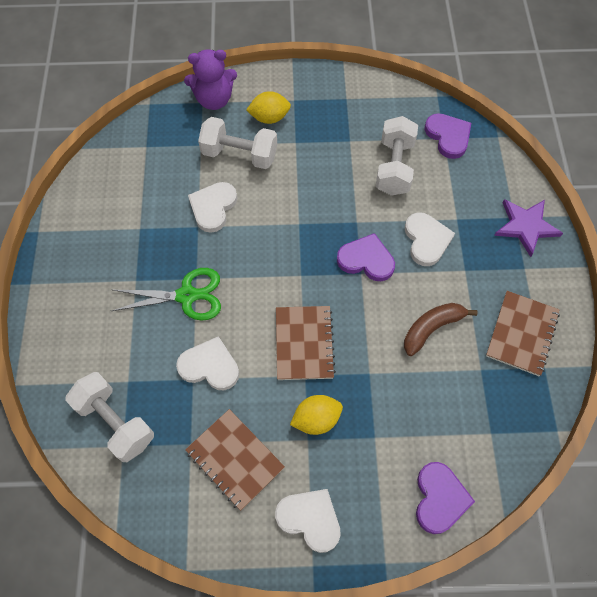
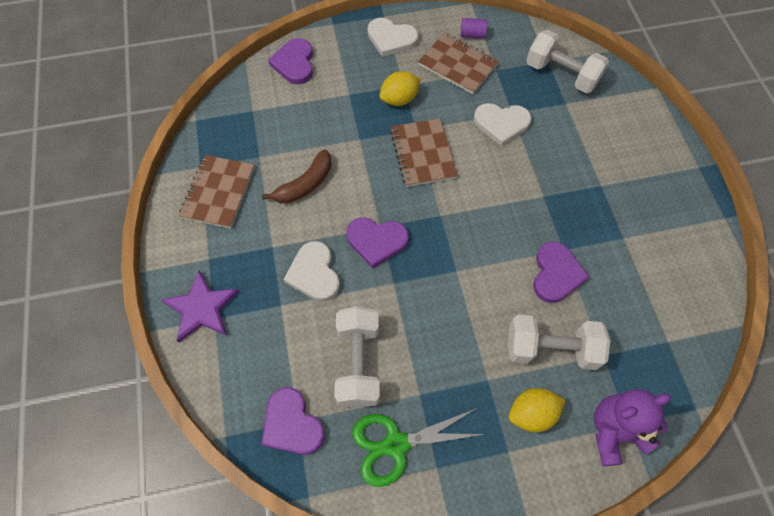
camera: 170 degrees right, 0 degrees up
(187, 296) = (545, 178): green scissors -> green scissors (396, 444)
(202, 507) = (472, 35): none -> purple cylinder
(213, 207) = (556, 274): white heart -> purple heart

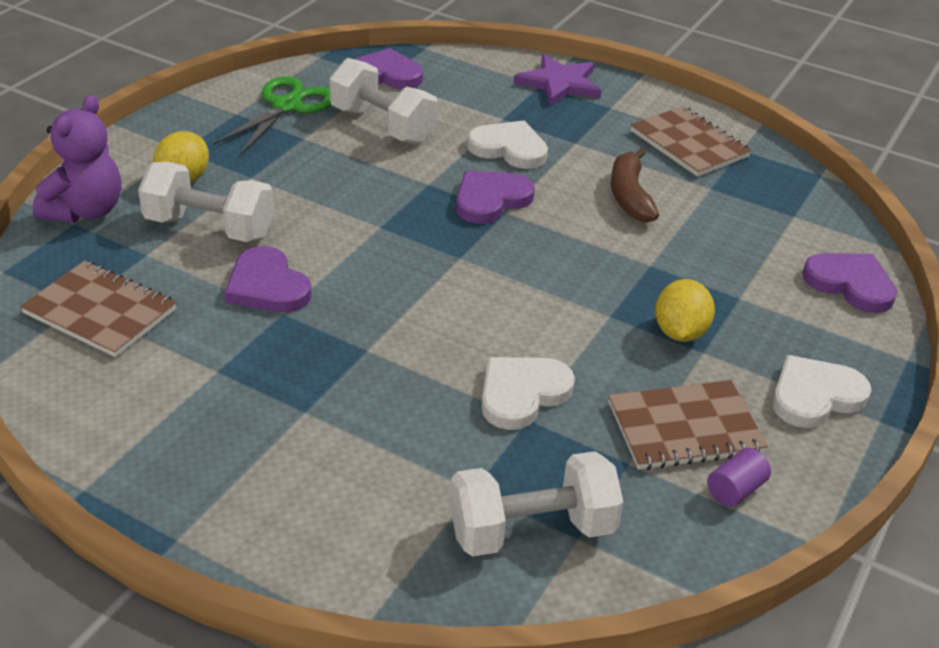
camera: 130 degrees right, 25 degrees down
(423, 154) = (563, 297): brown notebook -> brown notebook (100, 312)
(551, 349) = (209, 228): white dumbbell -> white dumbbell turned 60 degrees clockwise

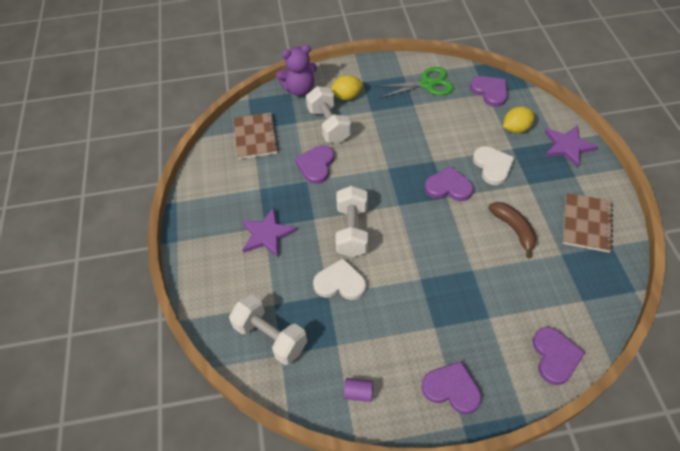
camera: 55 degrees right, 15 degrees up
(324, 417) = (267, 234): none -> purple star
(382, 125) = (453, 118): white dumbbell -> white dumbbell (352, 231)
(629, 196) = (514, 229): brown banana -> brown banana turned 105 degrees clockwise
(680, 332) = (438, 310): yellow lemon -> yellow lemon (516, 129)
(685, 428) = (377, 351): brown notebook -> none
(815, 396) = (451, 389): white heart -> purple heart

